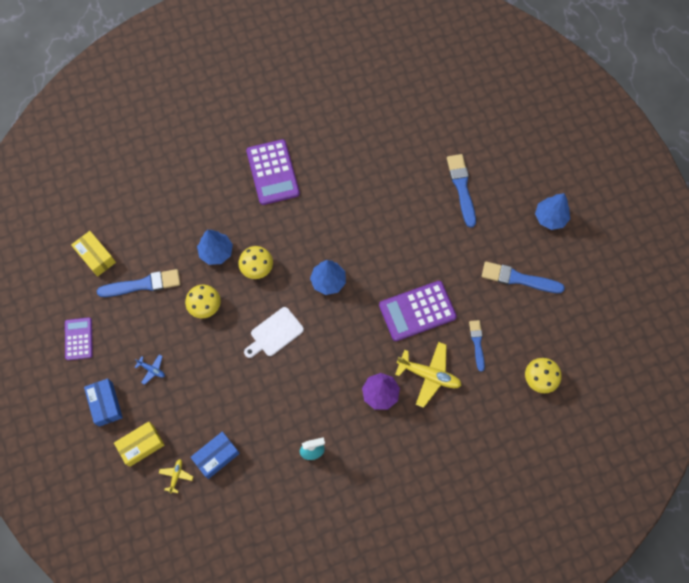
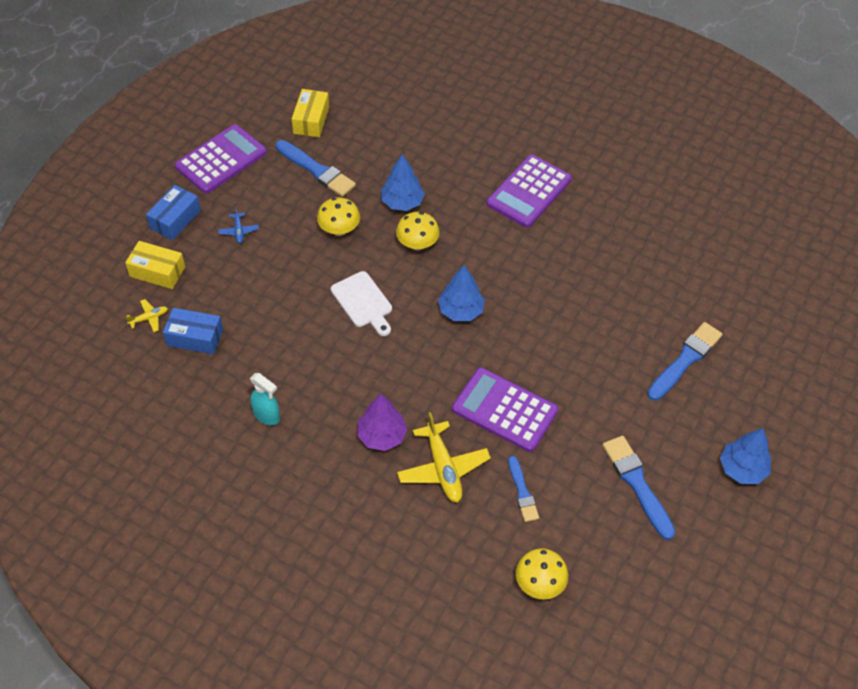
camera: 50 degrees right, 15 degrees down
(78, 339) = (221, 159): purple calculator -> purple calculator, size x1.66
(274, 333) = (363, 302): white cutting board -> white cutting board turned 135 degrees counterclockwise
(477, 343) = (522, 491): blue brush -> blue brush turned 120 degrees clockwise

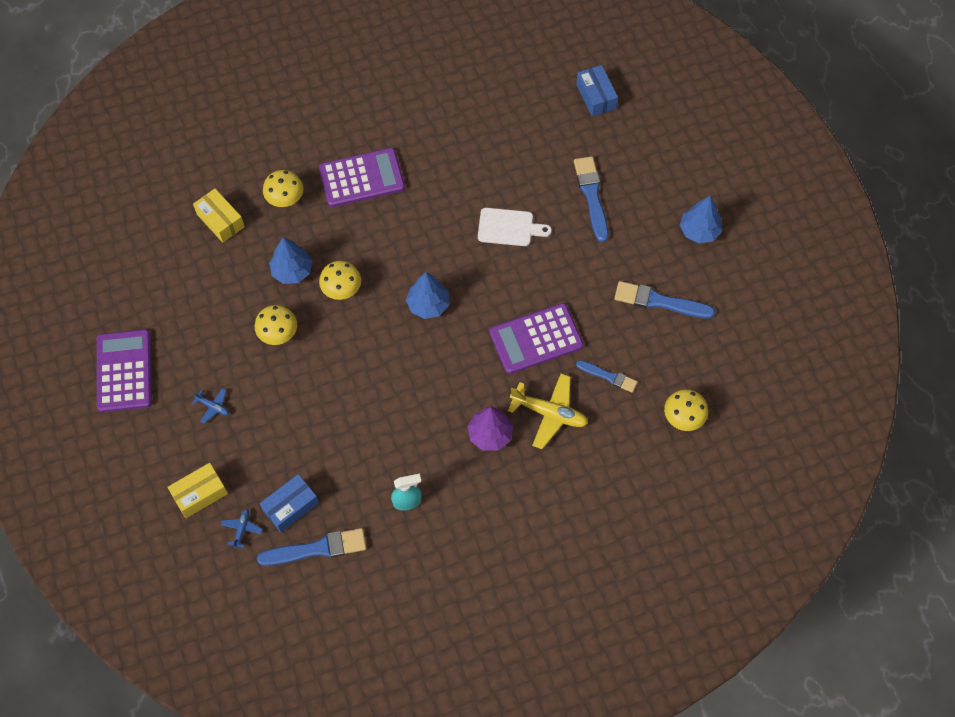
camera: 50 degrees left, 10 degrees up
(149, 318) = (242, 529): yellow plane -> blue plane
(175, 219) = (157, 446): blue box -> blue box (596, 96)
(311, 120) = (145, 276): yellow box -> yellow box (220, 220)
(316, 170) = (202, 308): blue brush -> blue brush (316, 549)
(363, 302) = (362, 365): white cutting board -> white cutting board (509, 227)
(460, 157) = (285, 198): none -> yellow mushroom
(529, 192) = (362, 178): purple calculator -> purple calculator turned 90 degrees counterclockwise

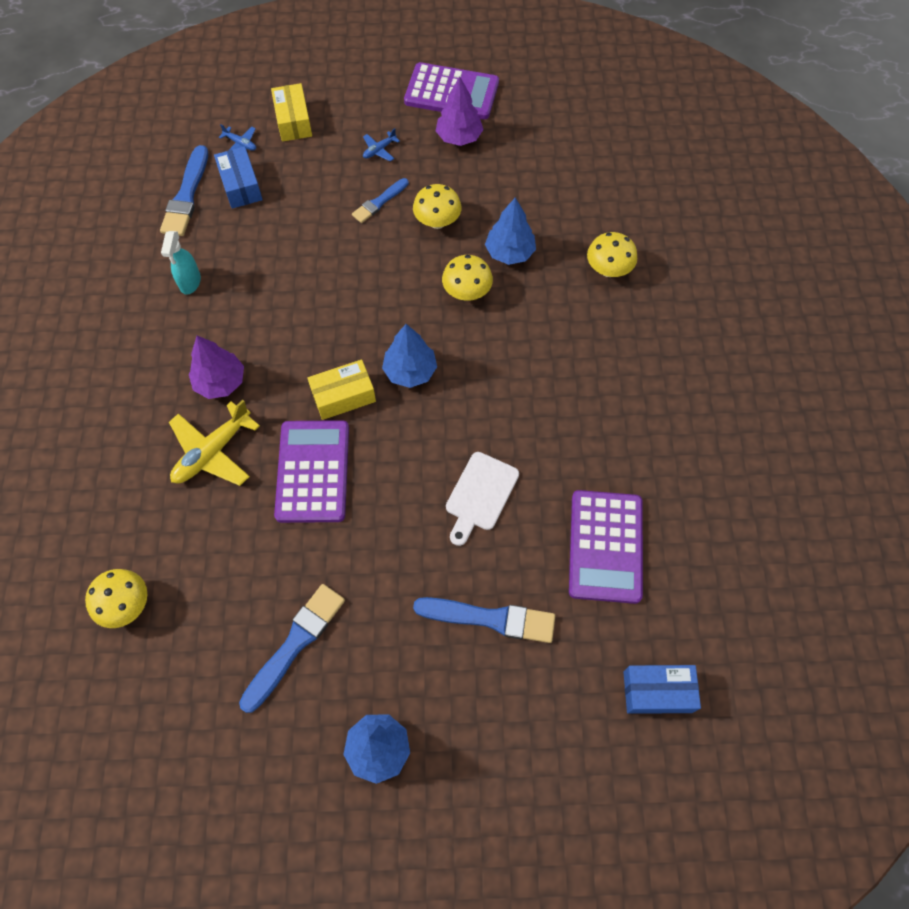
camera: 110 degrees right, 0 degrees up
(178, 347) = (459, 137): none -> purple tree
(220, 220) = (600, 204): yellow box -> yellow box (343, 396)
(362, 178) = (611, 353): purple calculator -> purple calculator (605, 546)
(608, 376) = (224, 536): blue brush -> blue brush (379, 202)

